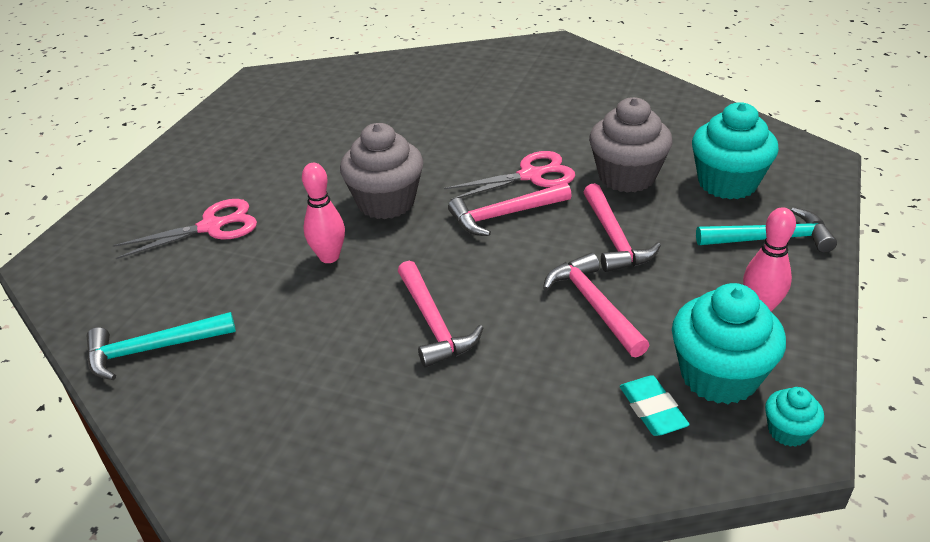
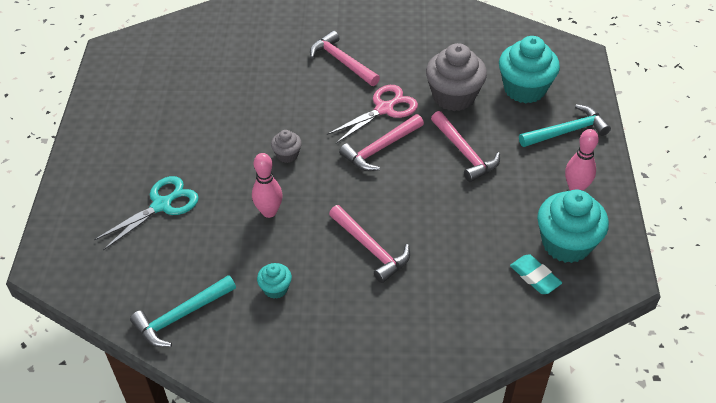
camera: 20 degrees left, 10 degrees up
(212, 227) = (162, 205): pink scissors -> turquoise scissors
(386, 202) = (287, 155): grey cupcake -> grey cupcake, size x0.48
(594, 305) = (471, 210): pink hammer -> pink hammer (342, 62)
(788, 431) = (616, 271): turquoise cupcake -> turquoise cupcake (275, 288)

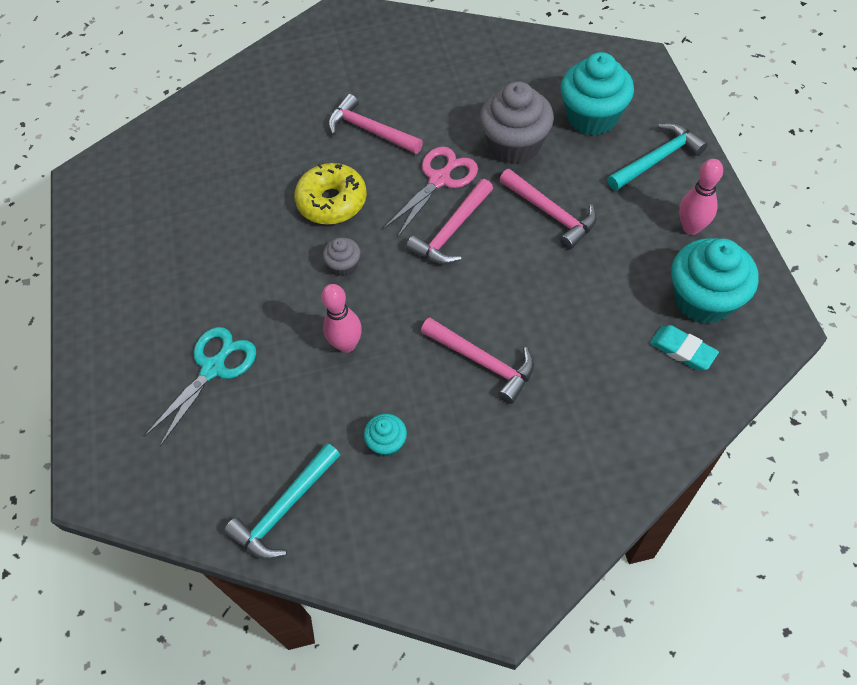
camera: 10 degrees left, 10 degrees up
(294, 107) = (332, 202): none -> yellow donut

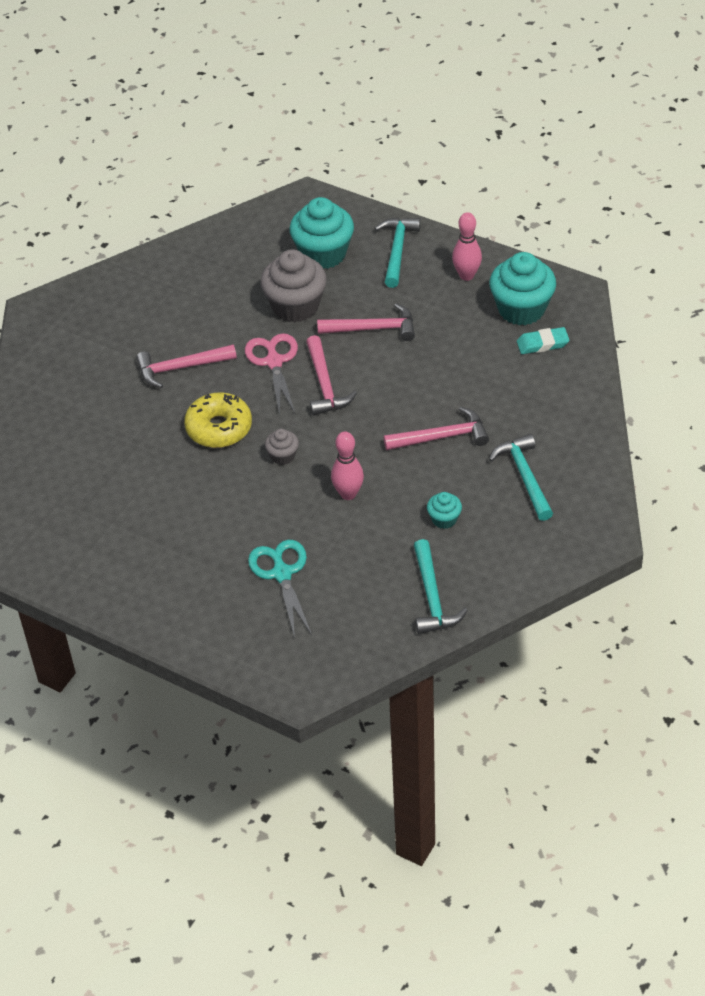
camera: 50 degrees left, 10 degrees down
(504, 469) = (524, 477): none -> turquoise hammer

